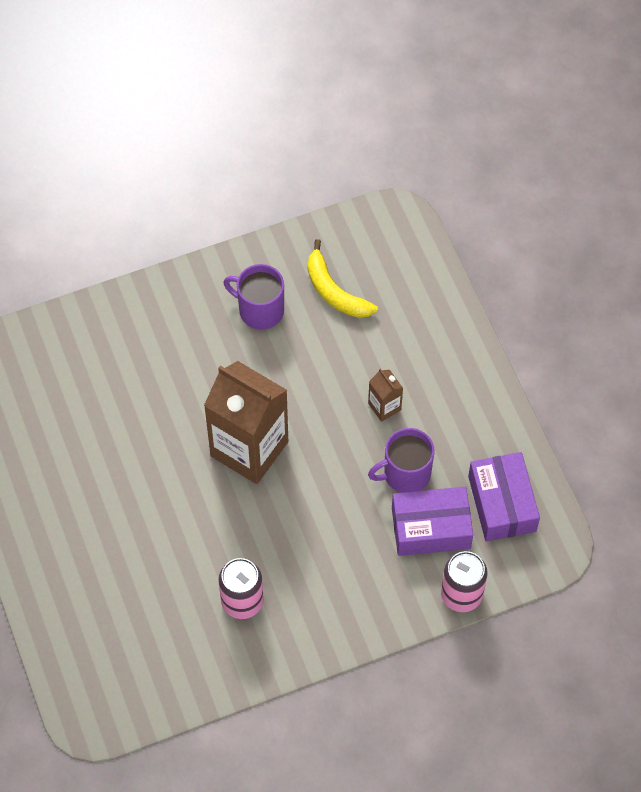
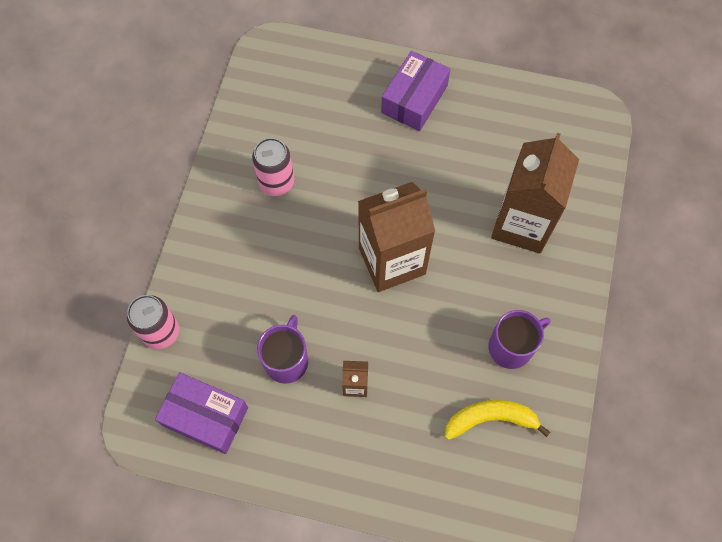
camera: 125 degrees right, 5 degrees up
(133, 365) = (522, 224): none -> brown carton
(431, 528) = (228, 347): purple box -> purple box (414, 99)

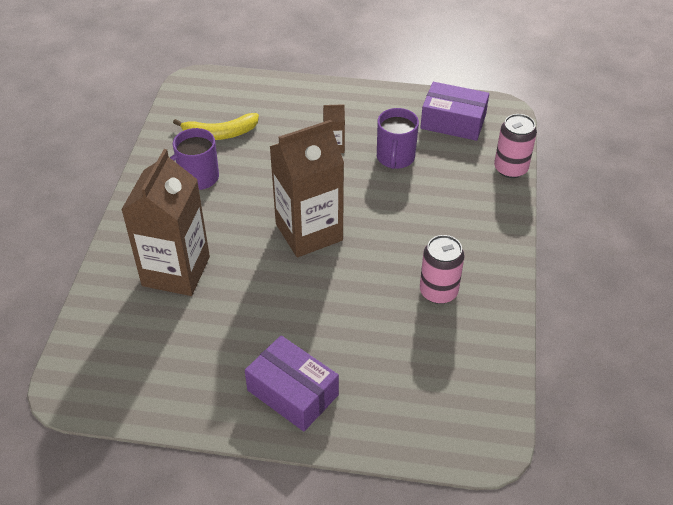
camera: 175 degrees right, 20 degrees down
(414, 99) = (293, 392): purple box -> purple box turned 75 degrees counterclockwise

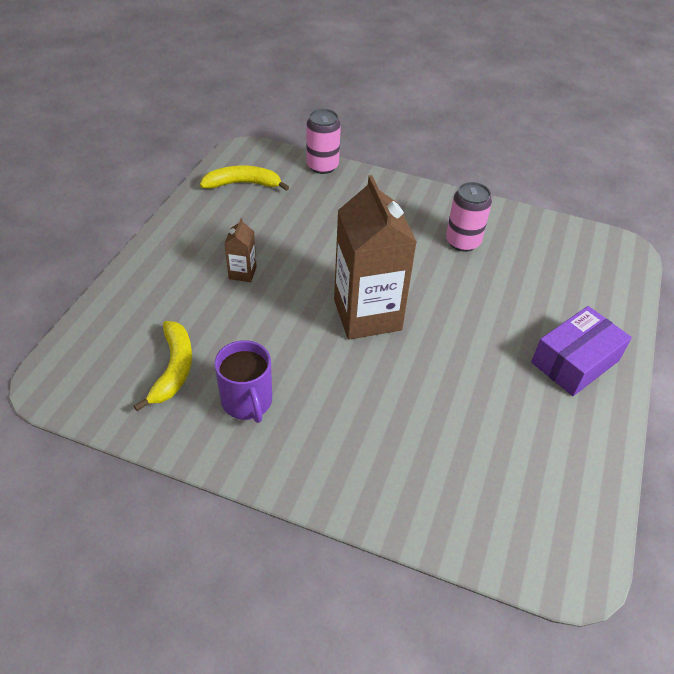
camera: 80 degrees left, 0 degrees up
(176, 271) = (401, 441): brown carton -> none
(395, 157) = (279, 232): purple mug -> none
(453, 122) = (243, 184): purple box -> yellow banana

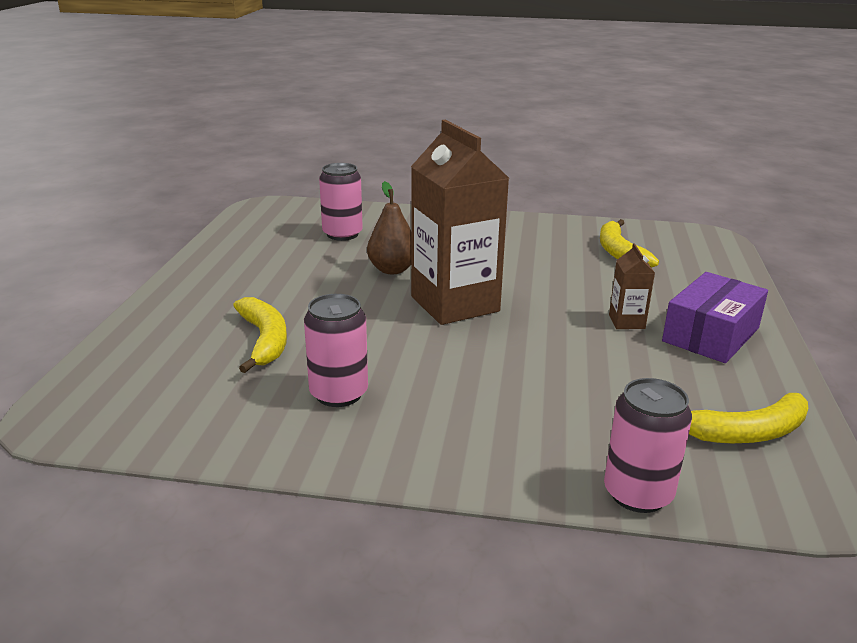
camera: 170 degrees right, 20 degrees down
(247, 401) = (538, 244): purple mug -> none
(413, 376) = (392, 269): none -> brown pear
(462, 463) = (342, 234): none -> pink can
(518, 296) = (264, 340): none -> yellow banana
(575, 361) = (214, 294): purple box -> purple box (711, 335)

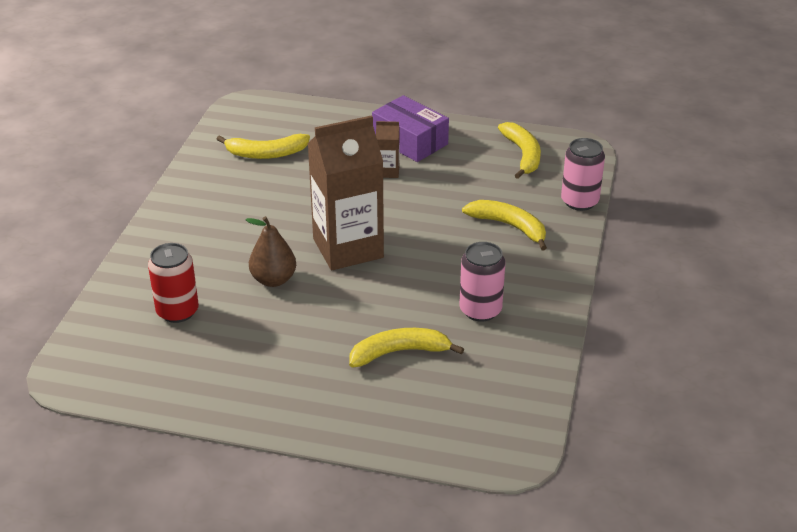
camera: 85 degrees left, 10 degrees up
(342, 234) = (177, 311): pink can -> red can
(536, 418) = (509, 226): none -> yellow banana

